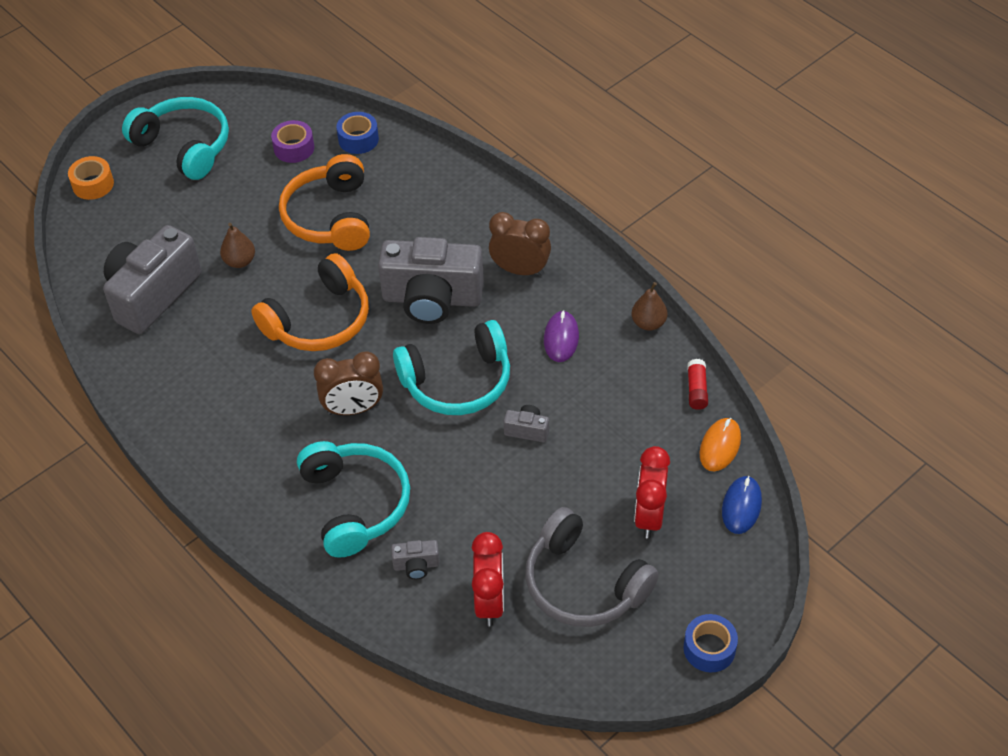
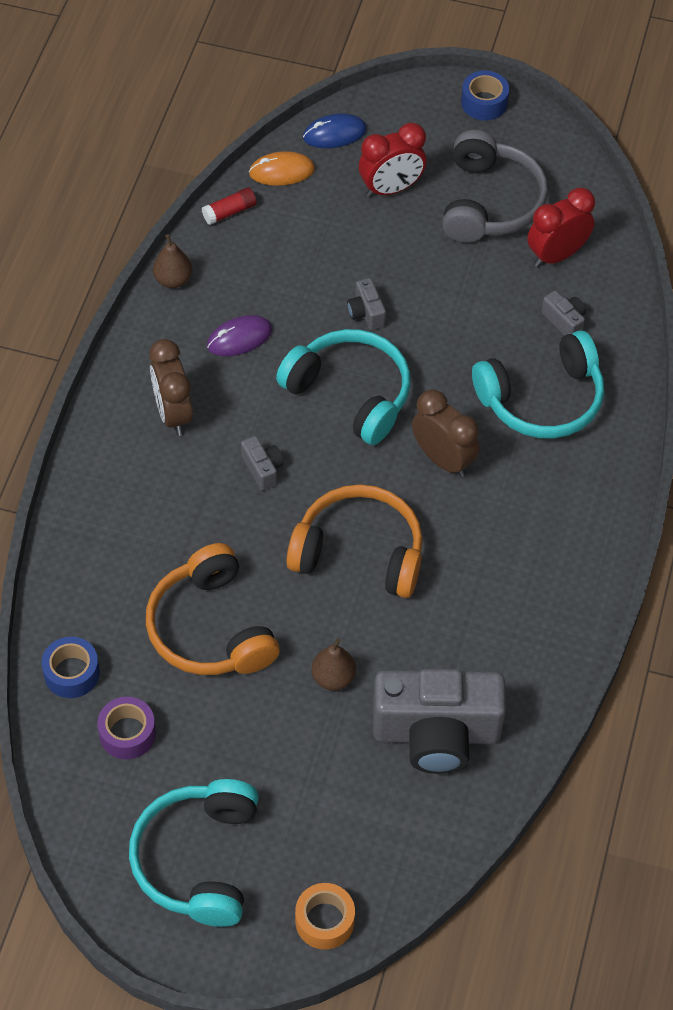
camera: 125 degrees left, 5 degrees up
(330, 217) = (211, 628): orange headphones -> orange headphones turned 105 degrees clockwise
(355, 504) = (542, 399): turquoise headphones -> turquoise headphones turned 150 degrees counterclockwise
(432, 299) = (262, 469): grey camera -> grey camera, size x0.41

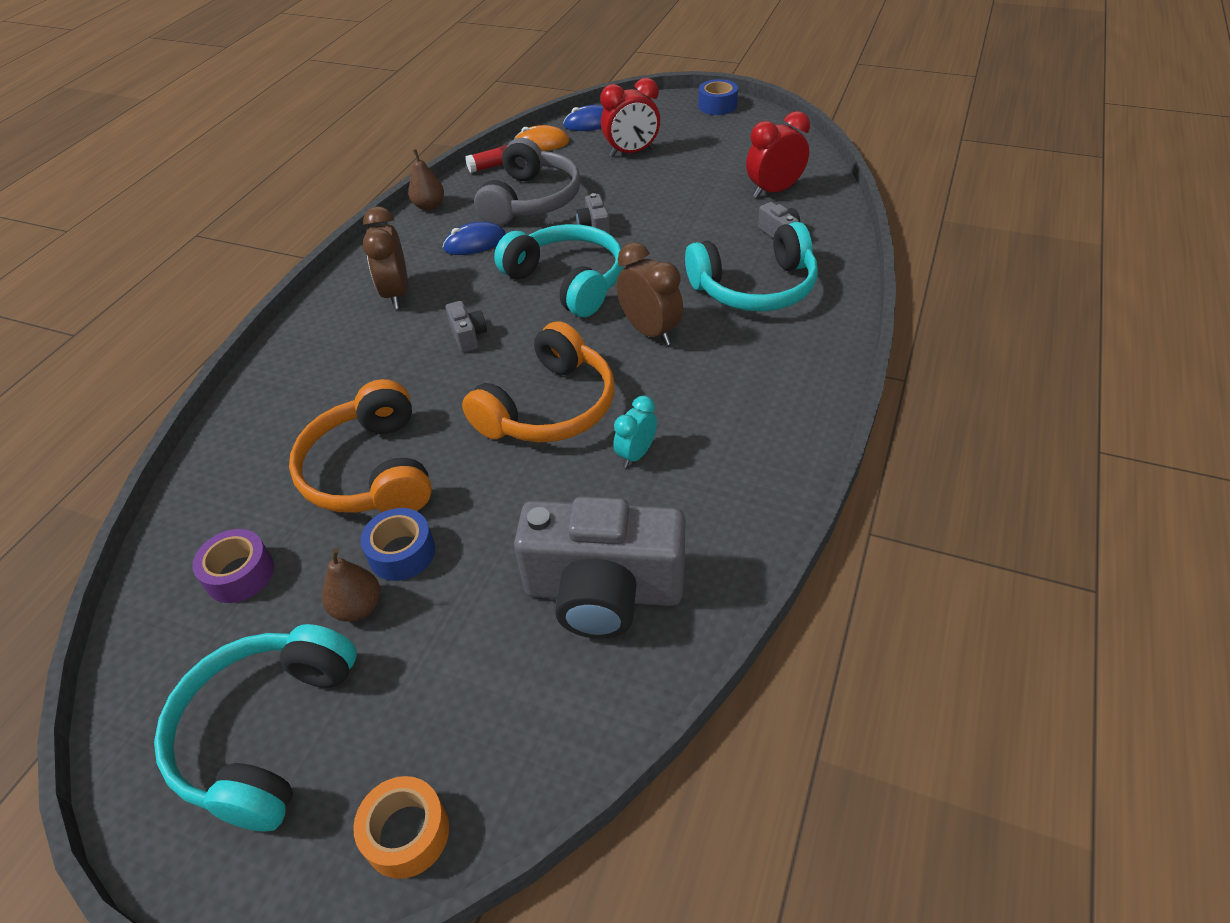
camera: 10 degrees right, 10 degrees down
(71, 673) = (206, 509): blue tape -> blue tape (402, 553)
(239, 338) = (475, 243): purple mouse -> blue mouse
(333, 678) = (493, 525): brown pear -> brown pear (358, 607)
(359, 553) = (548, 407): orange headphones -> orange headphones turned 105 degrees clockwise
(447, 602) = (636, 454): none -> turquoise clock
(489, 202) = (716, 160): grey headphones -> grey headphones (530, 200)

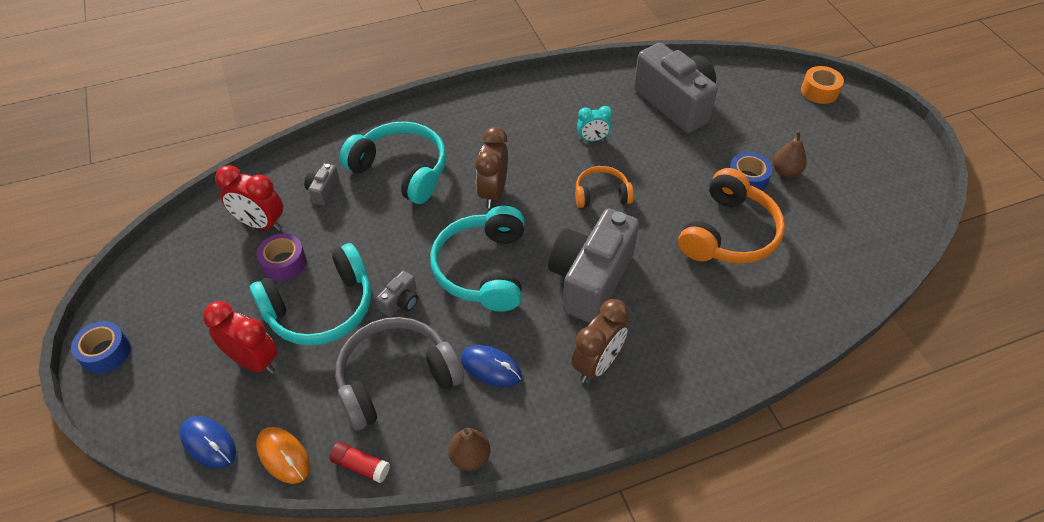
camera: 135 degrees left, 5 degrees up
(240, 574) = (835, 229): purple tape -> purple tape (284, 263)
(267, 732) = (856, 153): turquoise headphones -> turquoise headphones (321, 308)
(468, 336) = (590, 279): grey camera -> grey camera, size x2.44
(548, 407) = (601, 194): orange headphones -> orange headphones, size x0.57

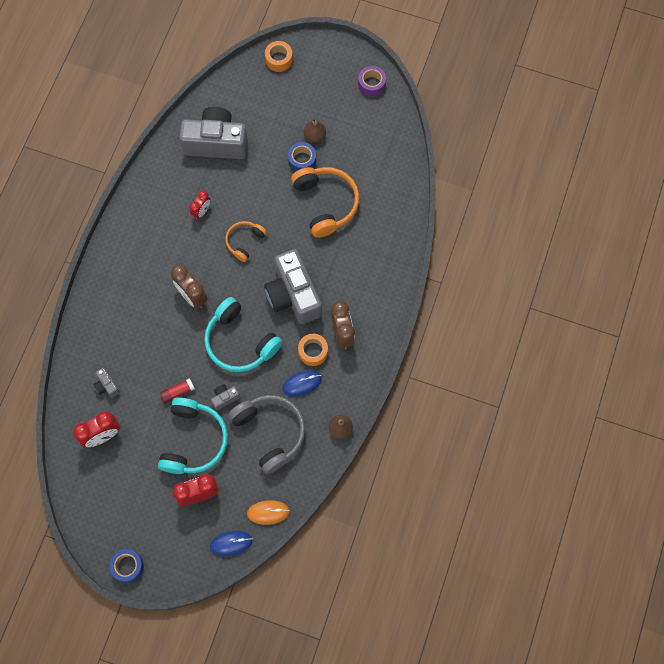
camera: 50 degrees left, 20 degrees up
(284, 263) = (144, 440): purple tape -> purple tape (371, 84)
(361, 466) = (303, 480): red glue stick -> red glue stick (178, 392)
(396, 379) = (270, 432): grey headphones -> grey headphones turned 135 degrees clockwise
(401, 170) = (130, 332): turquoise headphones -> none
(401, 302) = (225, 398): grey camera -> grey camera turned 105 degrees counterclockwise
(543, 349) = (313, 351): none -> orange tape
(592, 139) = (201, 211): turquoise clock -> red clock

